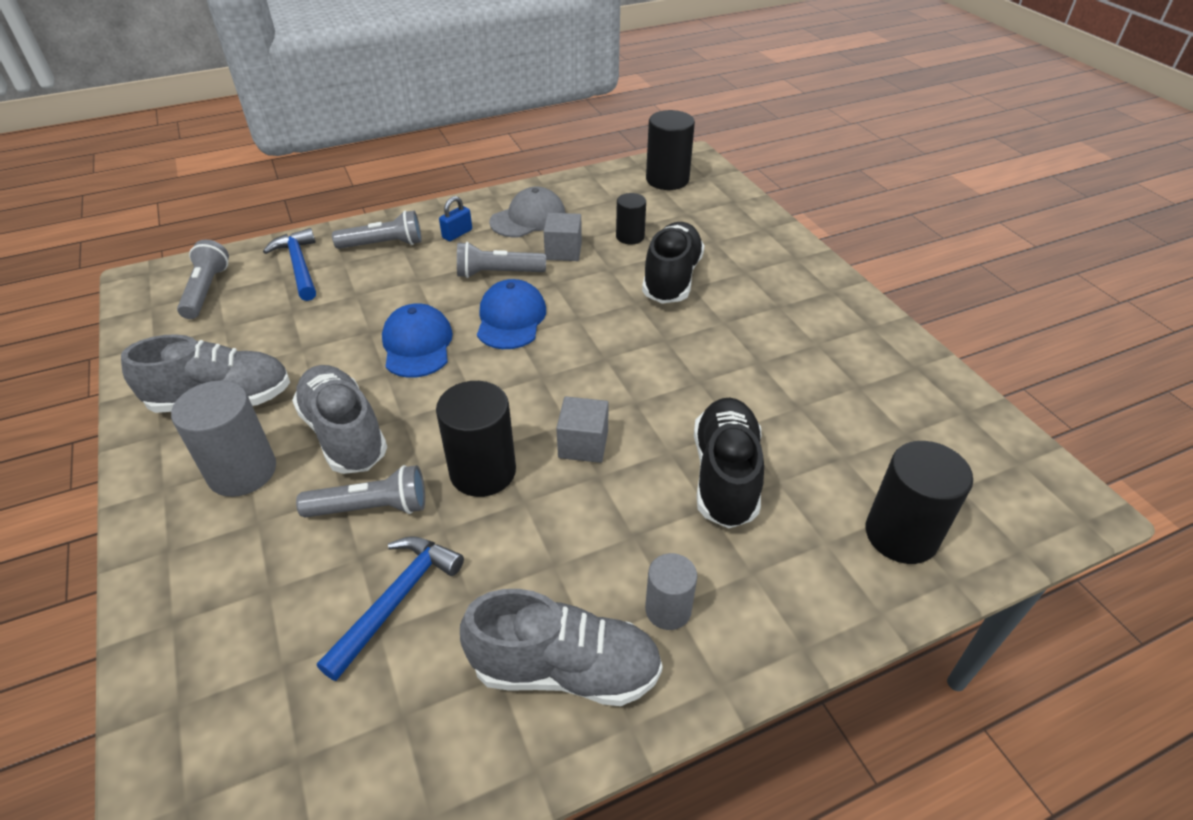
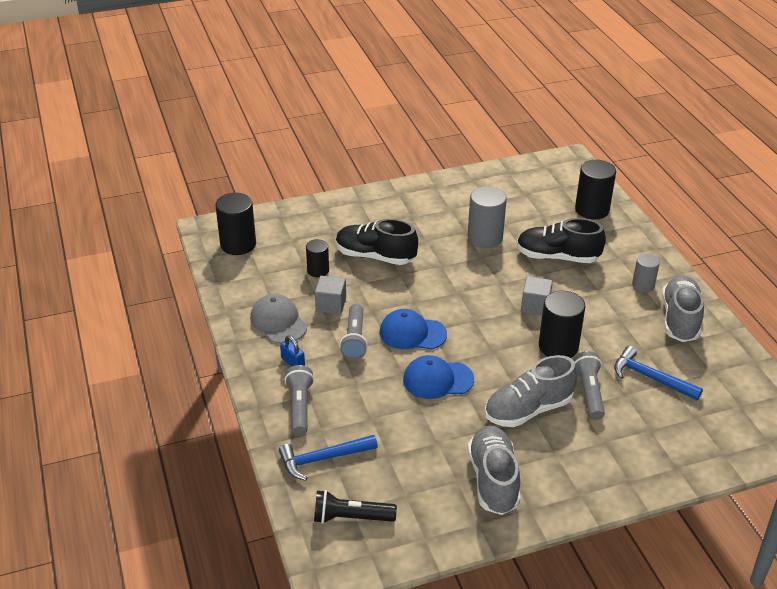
camera: 85 degrees left, 5 degrees down
(206, 290) = (351, 517): grey flashlight -> black flashlight
(242, 471) = (563, 456): grey cylinder -> grey cylinder (485, 237)

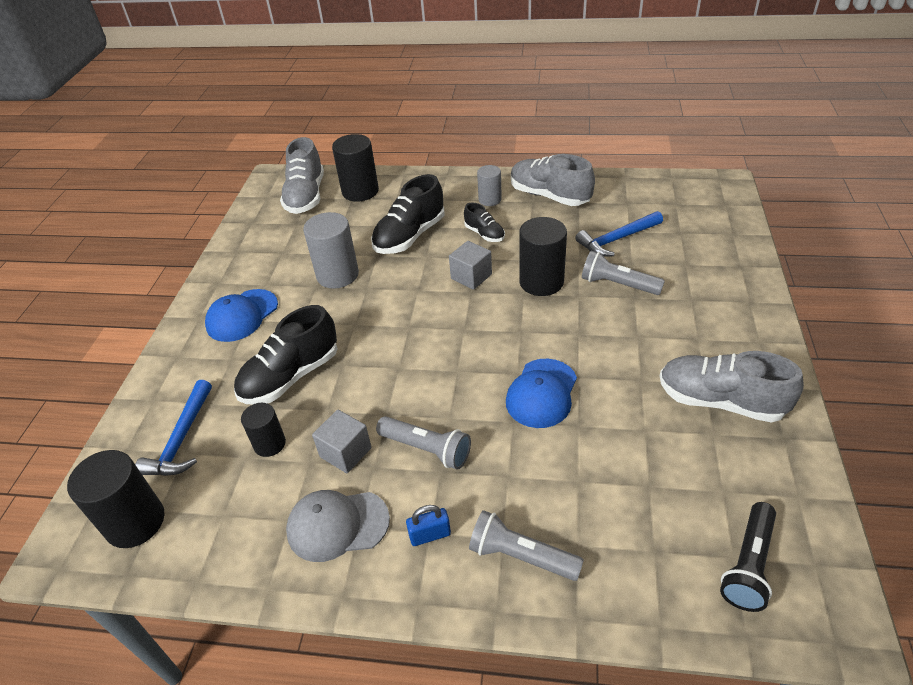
camera: 60 degrees left, 5 degrees up
(323, 459) = (632, 561): blue hammer -> blue hammer (182, 439)
(412, 333) = (450, 389): blue cap -> blue cap (242, 315)
(528, 410) = (624, 336): grey shoe -> grey shoe (306, 196)
(593, 296) = (484, 234): none -> black shoe

